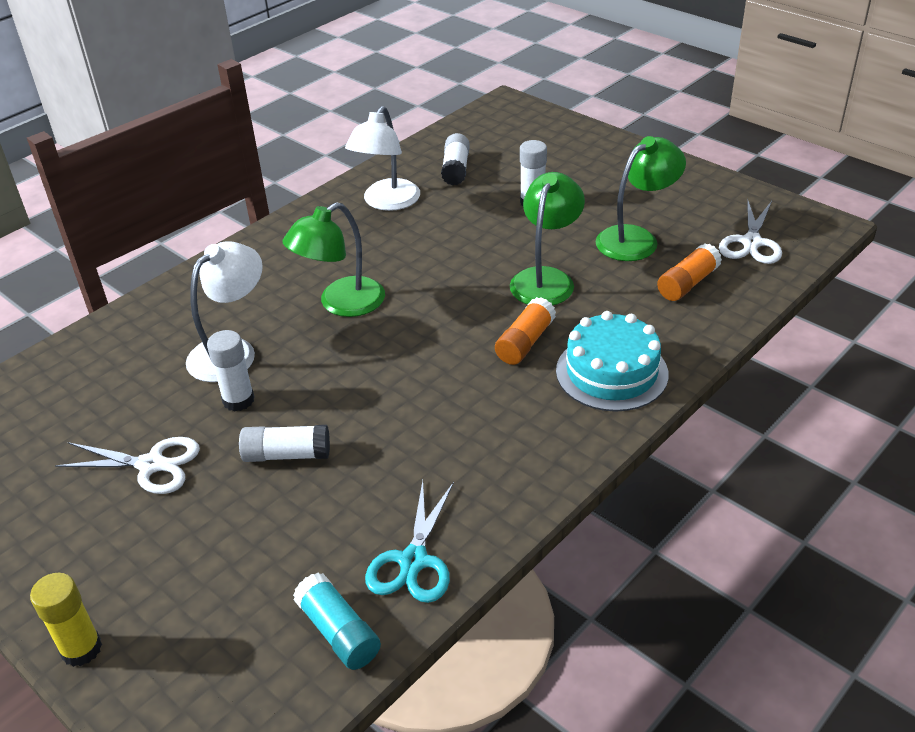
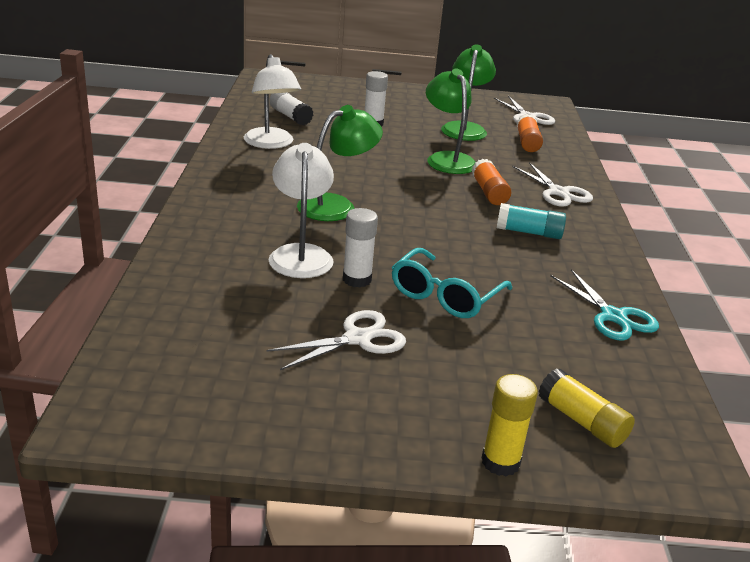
camera: 45 degrees left, 10 degrees down
(201, 655) = (582, 421): none -> yellow glue stick
(287, 455) = (445, 296): white glue stick -> turquoise glasses
(338, 632) = (636, 368): turquoise glue stick -> turquoise glue stick (529, 232)
(341, 304) = (336, 205): green lamp -> green lamp turned 135 degrees counterclockwise
(611, 372) = (558, 192): turquoise cake -> white scissors

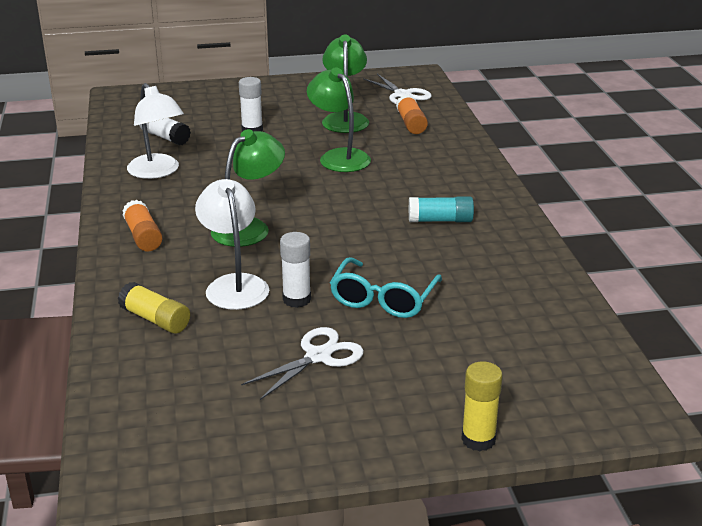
camera: 10 degrees left, 0 degrees up
(489, 192) = (390, 185): orange glue stick -> orange glue stick (143, 236)
(558, 192) = (456, 173): white scissors -> none
(582, 421) = (536, 390): yellow glue stick -> yellow glue stick (155, 320)
(613, 317) = (538, 289): turquoise scissors -> none

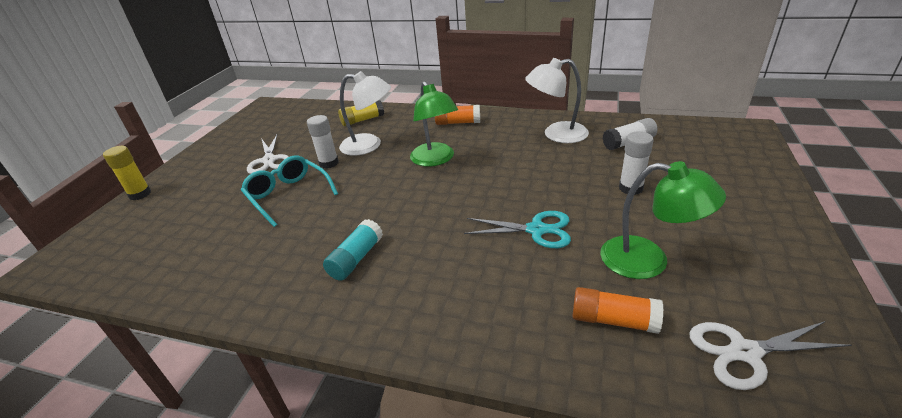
camera: 120 degrees right, 5 degrees up
(339, 157) = (537, 230): green lamp -> turquoise scissors

